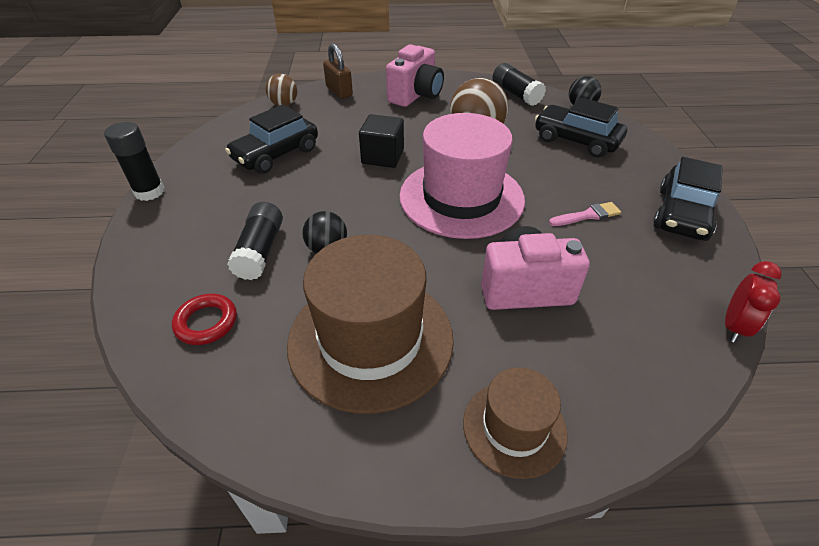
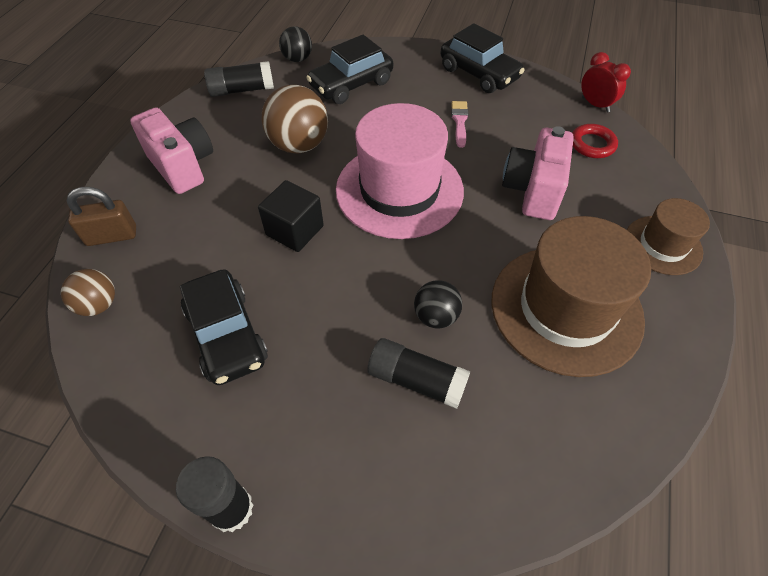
camera: 70 degrees left, 10 degrees up
(206, 322) = (514, 447): red ring -> red ring (592, 144)

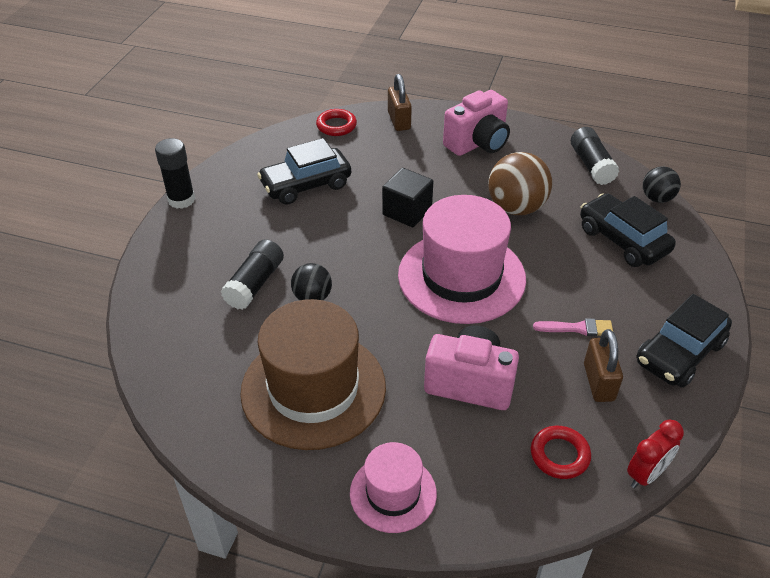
camera: 90 degrees right, 10 degrees down
(98, 305) = (336, 126): brown ball -> red ring
(516, 117) = (598, 382): none -> brown padlock
(663, 245) = (393, 493): brown hat -> pink hat

